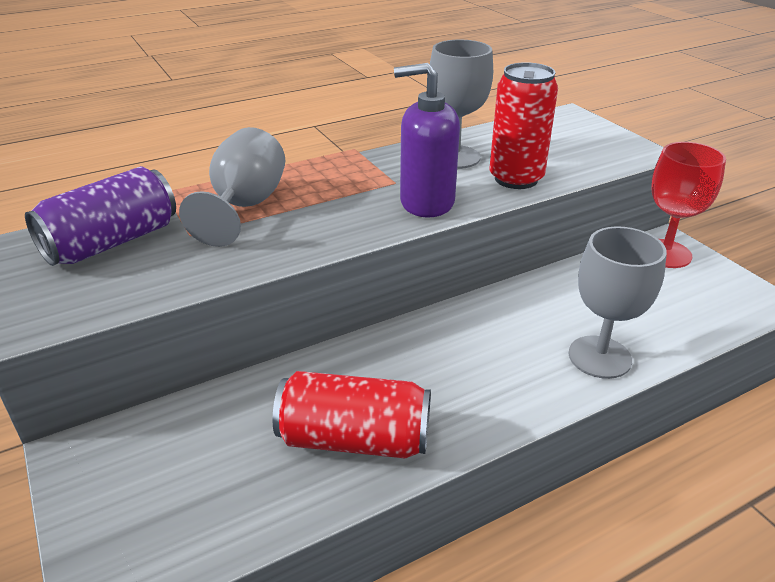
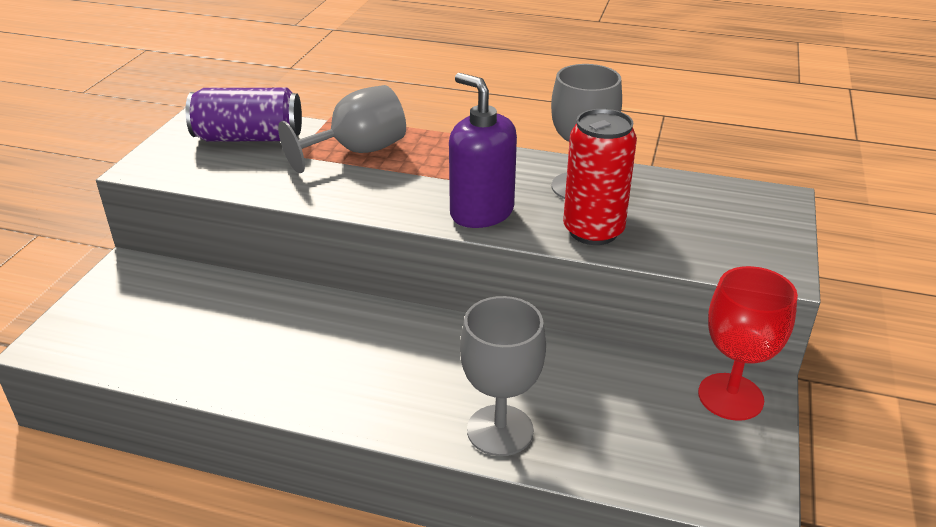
camera: 45 degrees right, 0 degrees up
(354, 439) = (253, 360): red can -> none

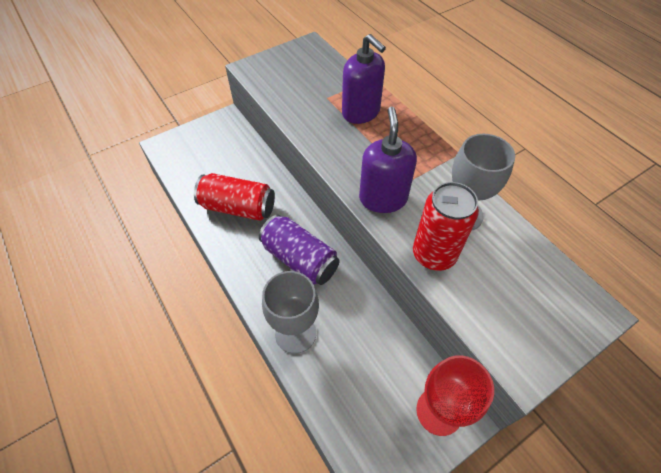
camera: 40 degrees right, 20 degrees up
(249, 138) = (316, 73): purple can -> purple can (300, 259)
(264, 351) = (238, 207): none -> red can
(357, 151) = (361, 112): grey goblet -> purple soap dispenser

